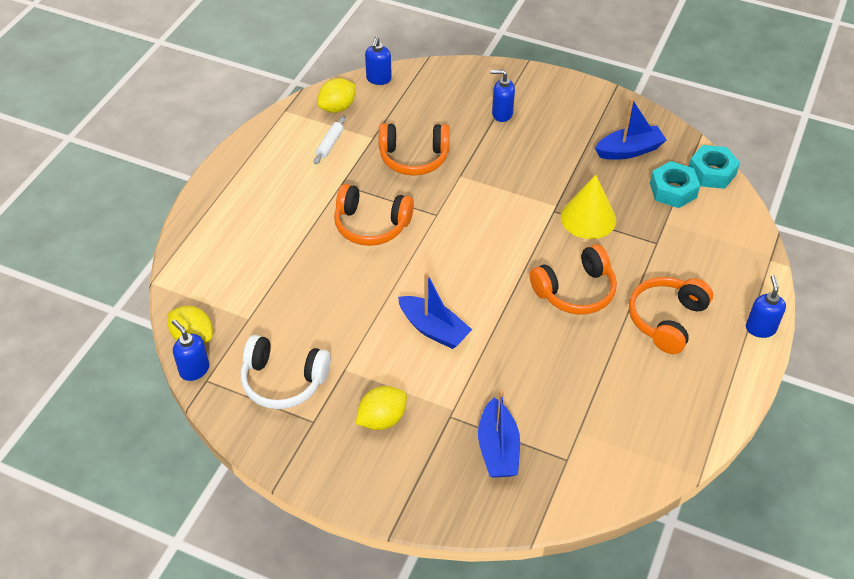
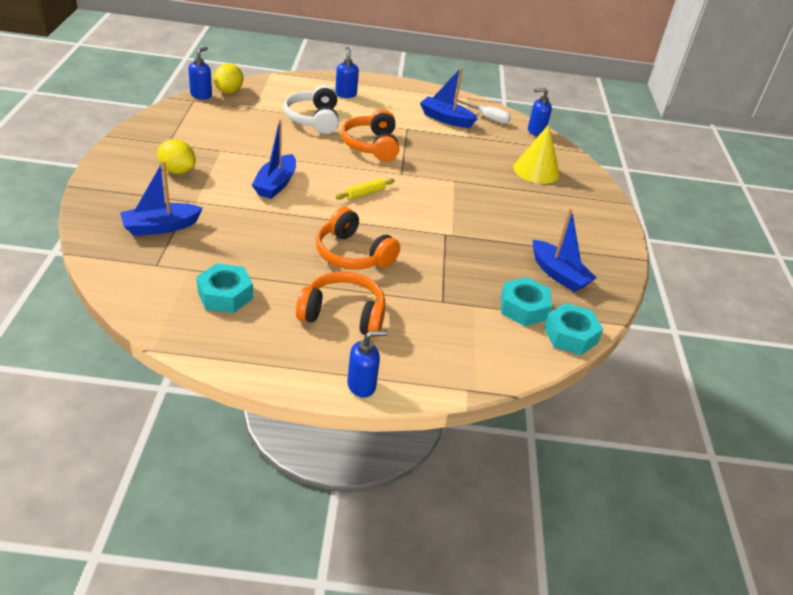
camera: 65 degrees right, 10 degrees down
(283, 381) = (201, 127): white headphones -> white headphones (314, 119)
(330, 144) = (446, 119): white rolling pin -> blue boat
(337, 108) = (488, 118): yellow lemon -> white screwdriver
(414, 158) = (458, 156): orange headphones -> none
(469, 255) = (365, 193): none -> yellow rolling pin
(502, 114) = (546, 195): blue soap dispenser -> blue soap dispenser (345, 94)
(588, 218) = (448, 255): yellow cone -> yellow cone (536, 170)
(626, 407) = (225, 295): none -> turquoise nut

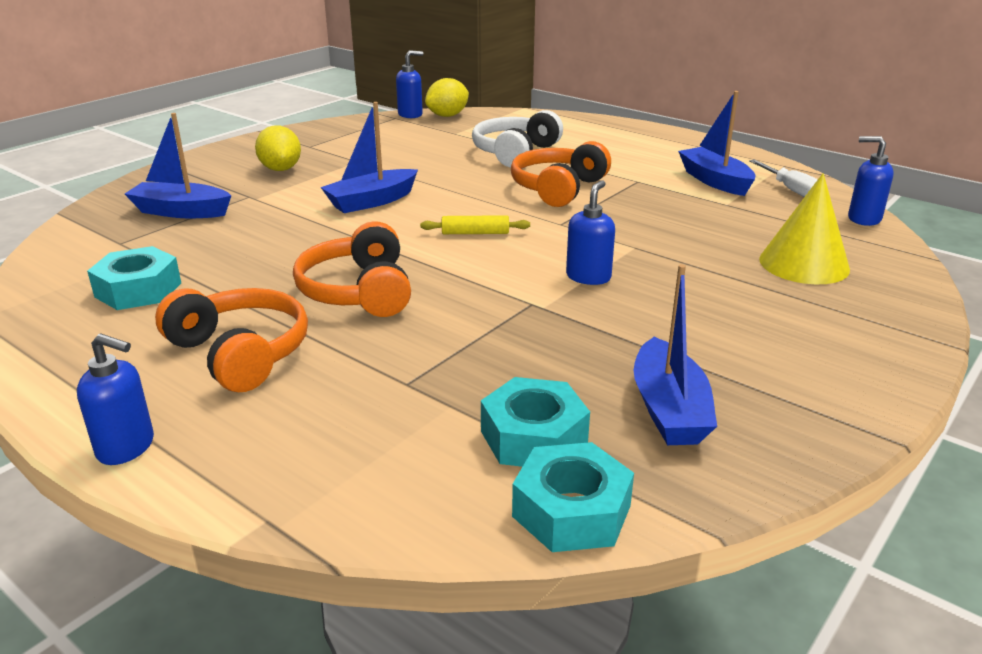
camera: 40 degrees right, 10 degrees down
(345, 94) = (594, 137): blue soap dispenser -> blue soap dispenser (588, 277)

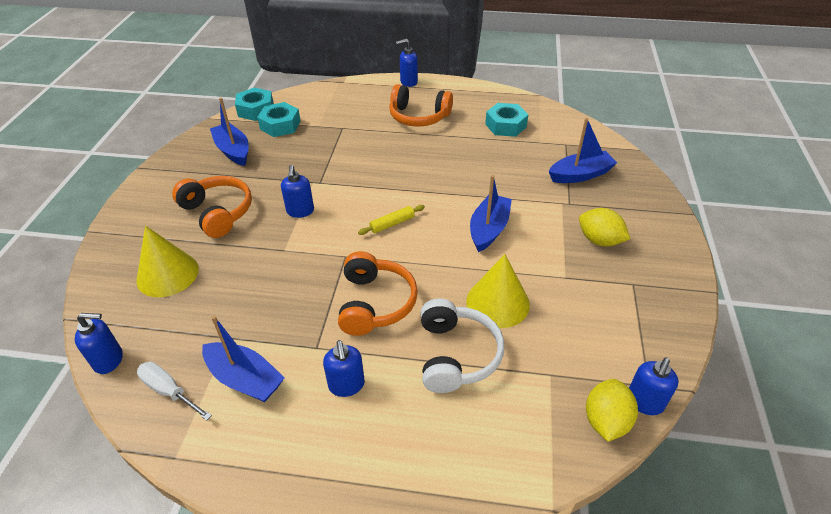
camera: 150 degrees right, 15 degrees up
(358, 291) = (409, 159): orange headphones -> orange headphones (218, 213)
(442, 164) = (497, 302): none -> yellow cone
(623, 161) = (346, 385): none -> blue soap dispenser

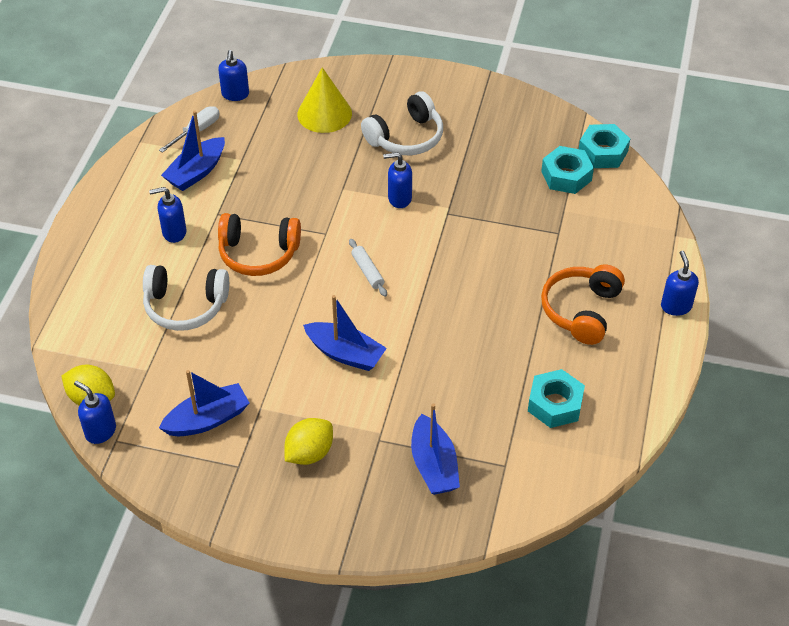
camera: 95 degrees right, 5 degrees up
(218, 213) = (406, 137): orange headphones -> white headphones
(233, 151) = (514, 139): blue boat -> blue boat (207, 419)
(392, 224) = (367, 271): yellow rolling pin -> white rolling pin
(497, 302) = (238, 345): yellow cone -> none

